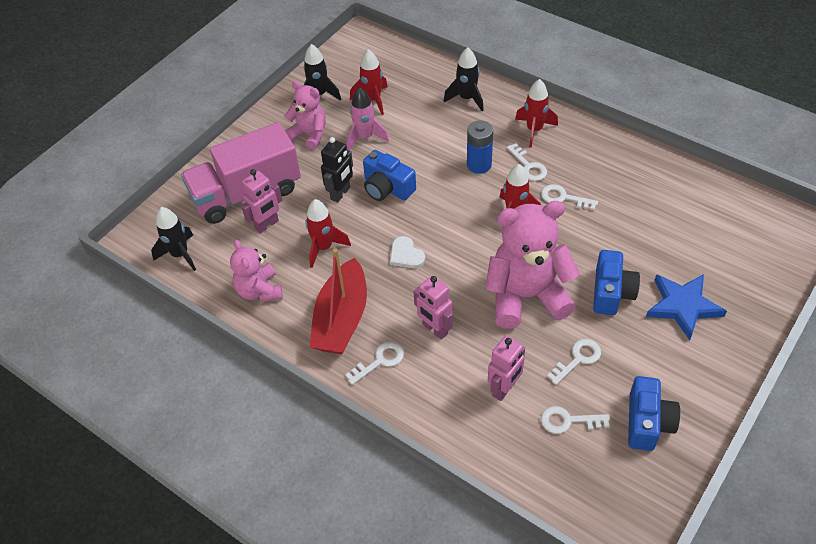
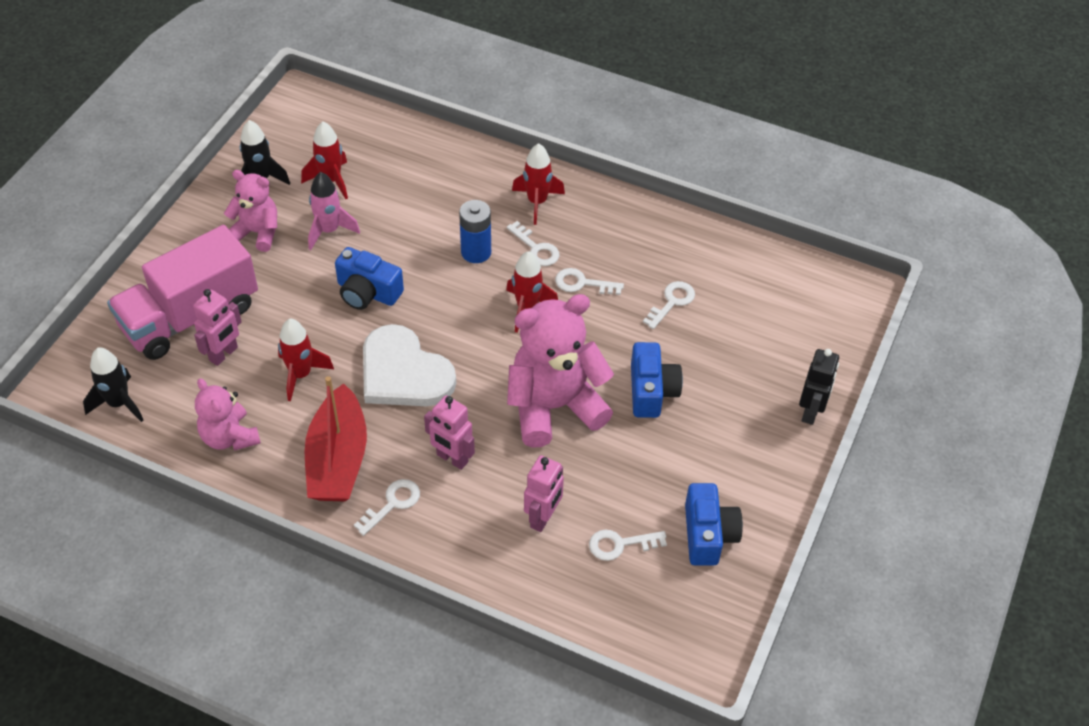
camera: 15 degrees left, 0 degrees up
(340, 193) = (310, 305): black robot -> black robot (811, 412)
(406, 255) = (403, 373): white heart -> white heart, size x2.16
(466, 98) = (449, 169): black rocket -> none
(578, 359) = (622, 473): white key -> white key (672, 302)
(683, 306) = (733, 398): blue star -> none

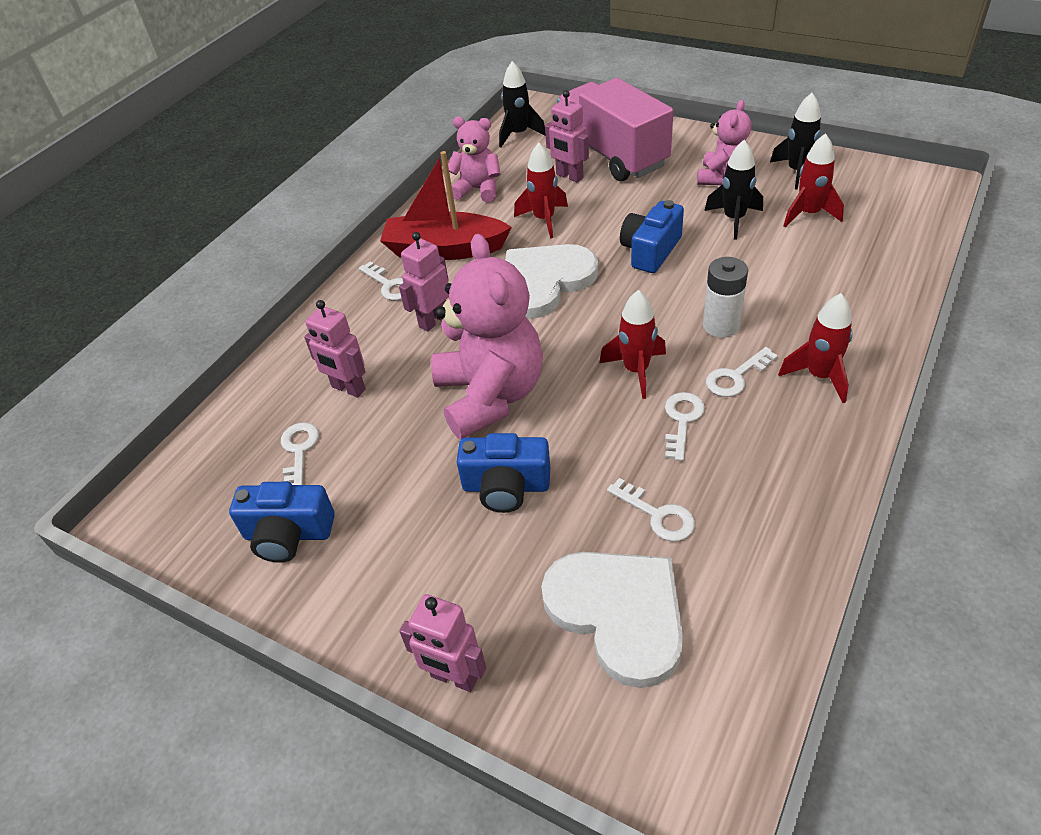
camera: 100 degrees right, 5 degrees down
(229, 437) = (478, 189): pink teddy bear -> pink teddy bear turned 45 degrees clockwise
(329, 231) = (734, 219): pink rocket -> black rocket
(476, 252) = (721, 325): blue battery -> white battery
(752, 326) = (618, 613): none -> white heart
(811, 412) = (454, 677): black robot -> pink robot

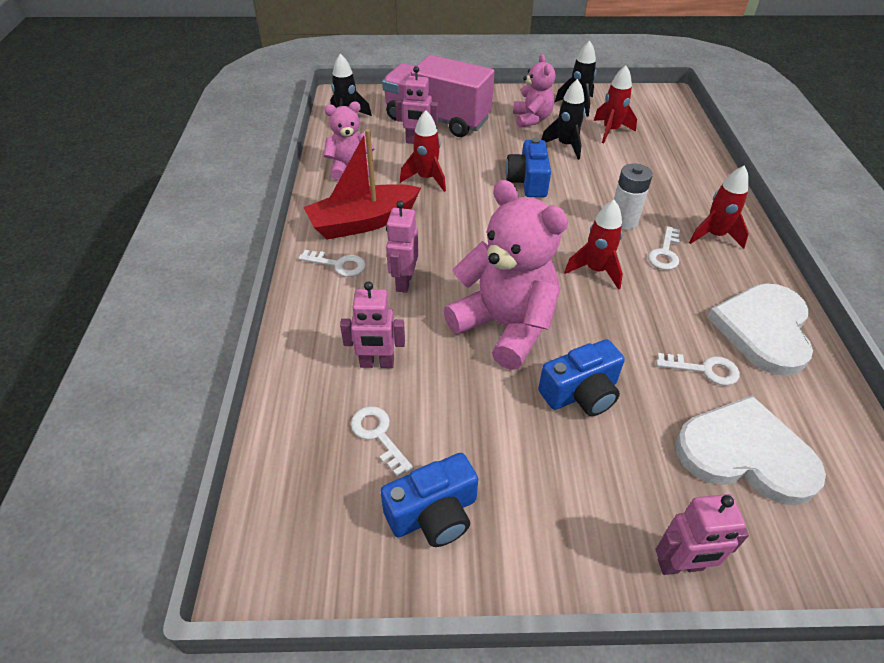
camera: 35 degrees left, 0 degrees up
(544, 282) = (468, 226): white heart -> white heart (763, 329)
(682, 420) = (658, 295): white key -> none

